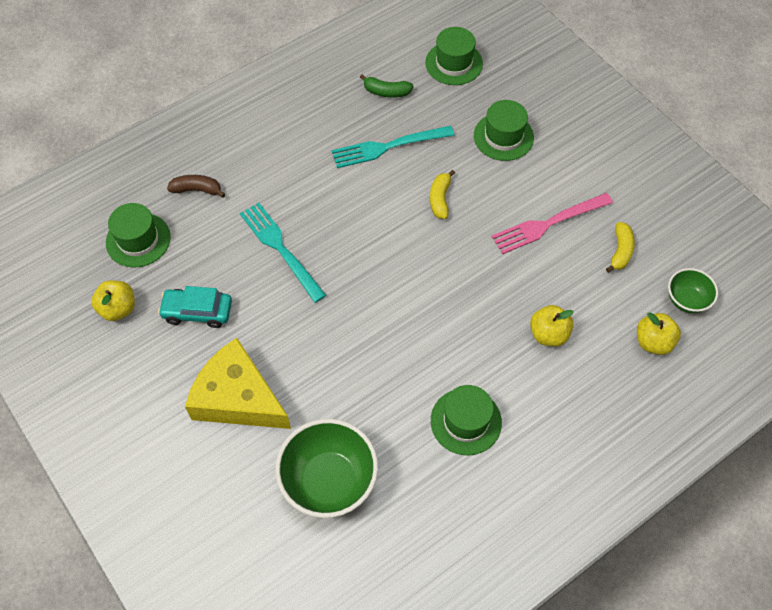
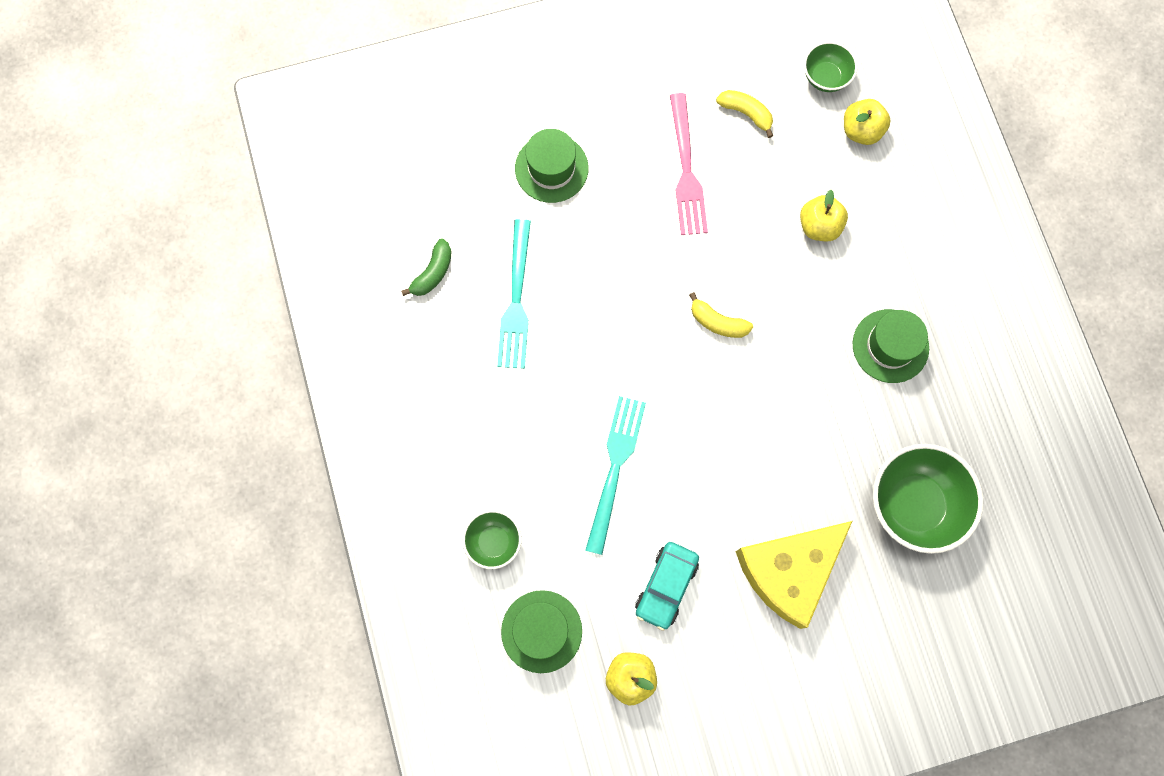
camera: 70 degrees left, 15 degrees up
(197, 190) = (493, 542): brown banana -> green bowl
(280, 249) = (615, 468): turquoise fork -> turquoise fork turned 120 degrees clockwise
(440, 199) = (611, 269): yellow banana -> yellow banana (718, 322)
(454, 63) = (420, 180): green hat -> none

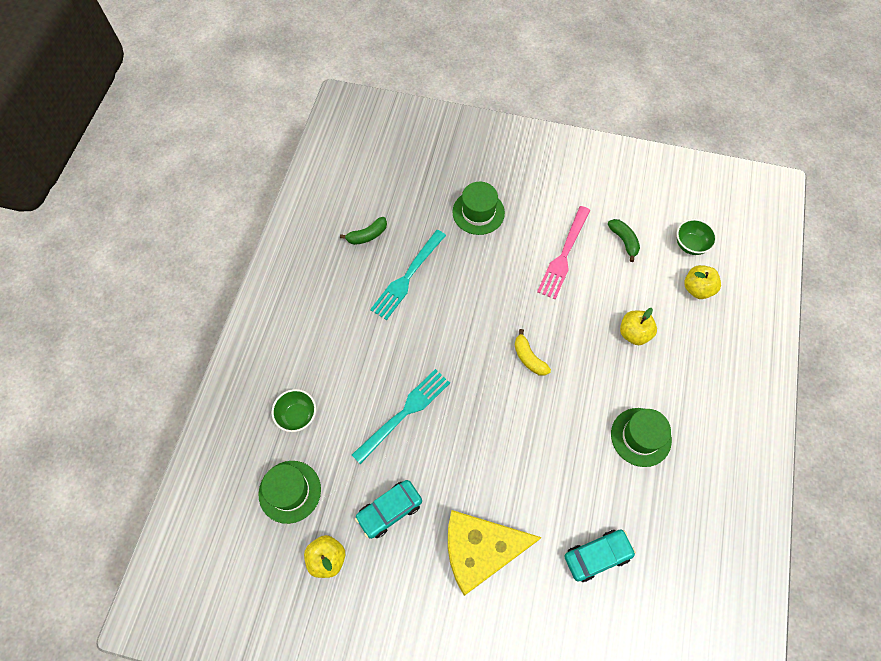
camera: 30 degrees right, 10 degrees down
(746, 113) = (623, 241): yellow banana -> green banana
(913, 504) = (597, 556): green bowl -> turquoise car

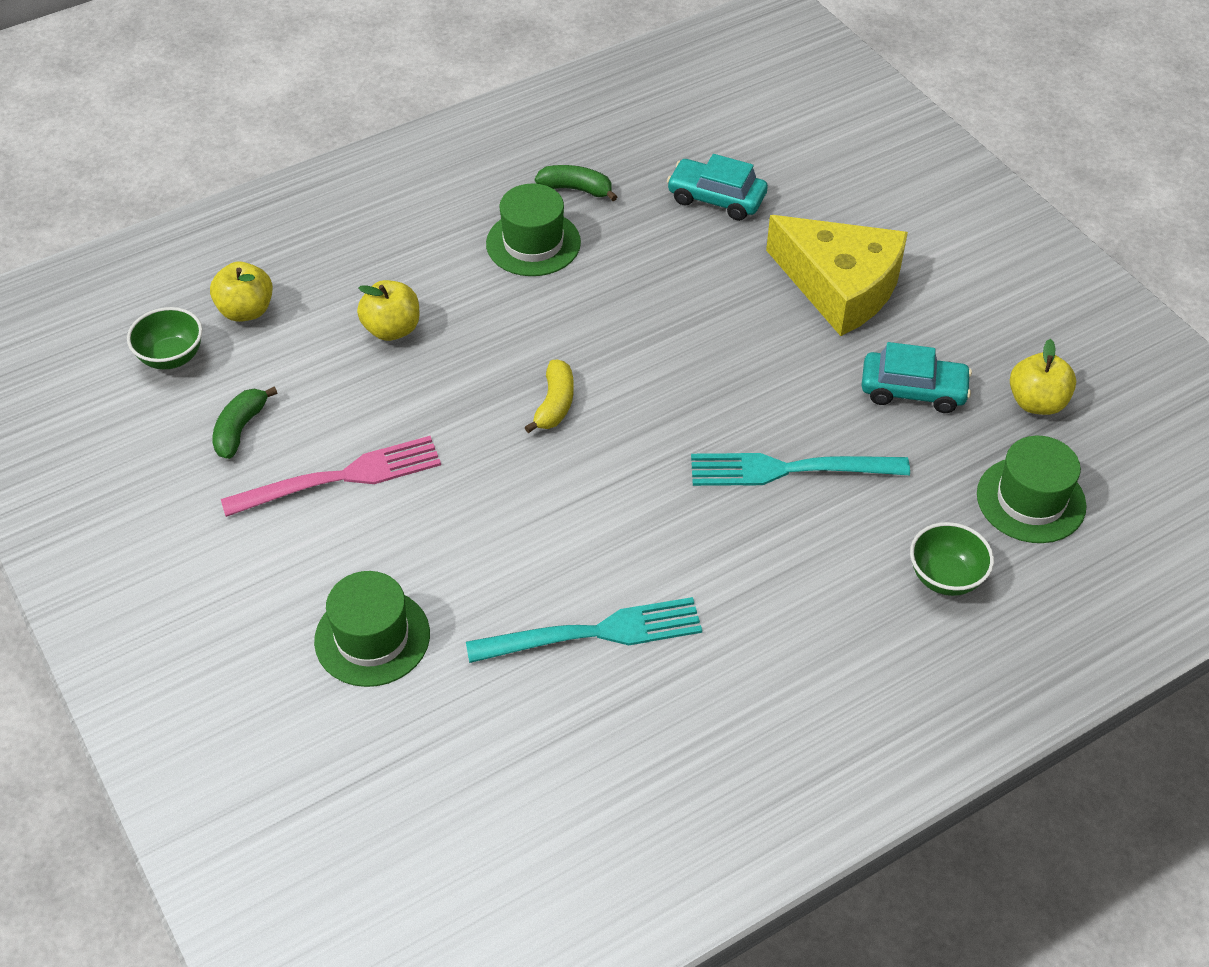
camera: 135 degrees left, 15 degrees down
(367, 235) = (584, 752): green banana -> green banana (576, 189)

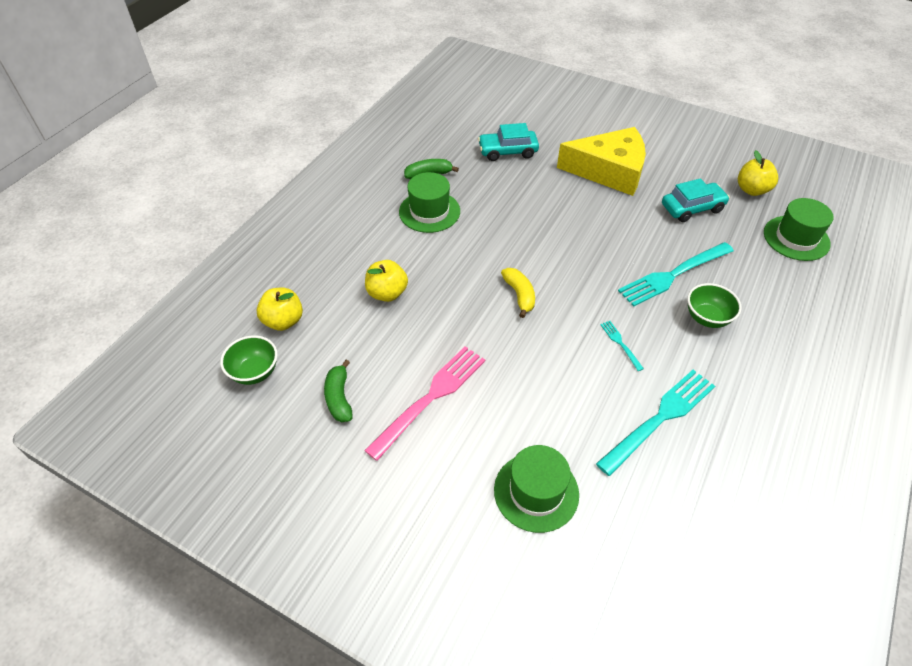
camera: 30 degrees left, 0 degrees up
(630, 523) = (620, 344): none -> turquoise fork
(945, 577) = (798, 296): green bowl -> green bowl (707, 318)

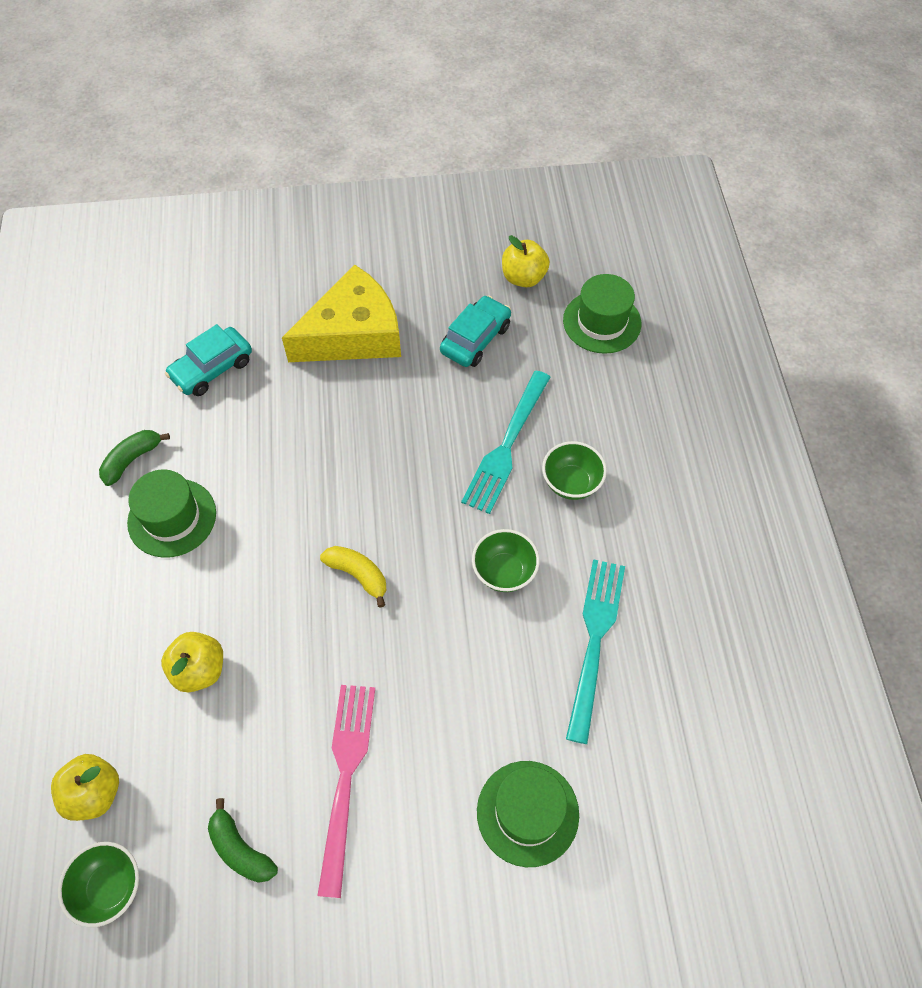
camera: 35 degrees left, 10 degrees up
(620, 344) = (504, 572): turquoise fork -> green bowl

